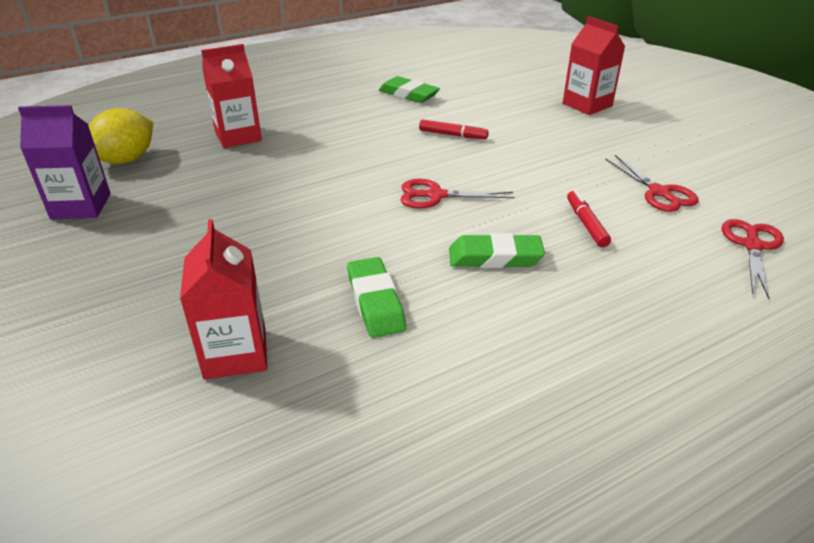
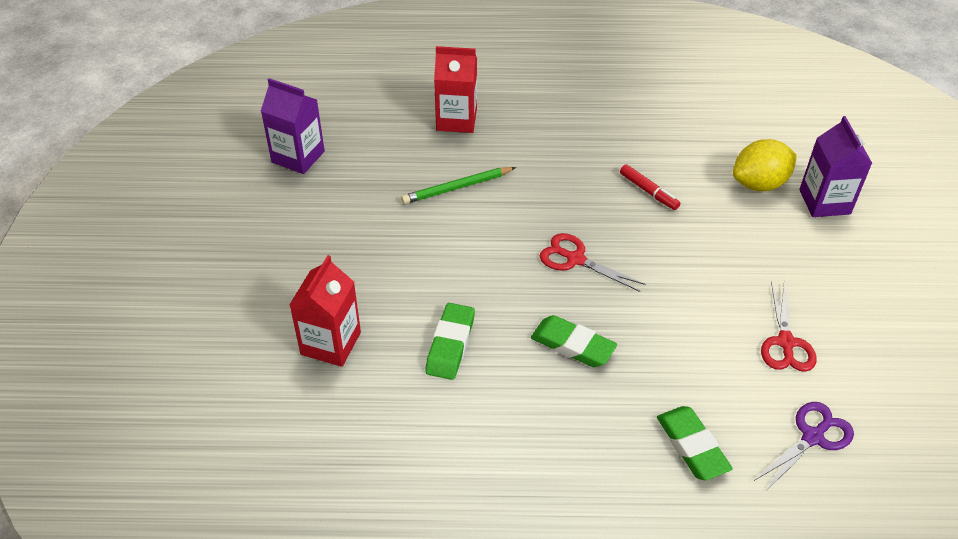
camera: 30 degrees right, 10 degrees up
(126, 160) = (354, 116): yellow lemon -> yellow lemon (759, 184)
(277, 180) = (457, 188): none -> green pencil
(408, 94) = (648, 119): green eraser -> green eraser (692, 446)
(586, 224) = (681, 346): red marker -> none
(587, 105) = (824, 202): red carton -> purple carton
(752, 246) = (812, 437): red scissors -> purple scissors

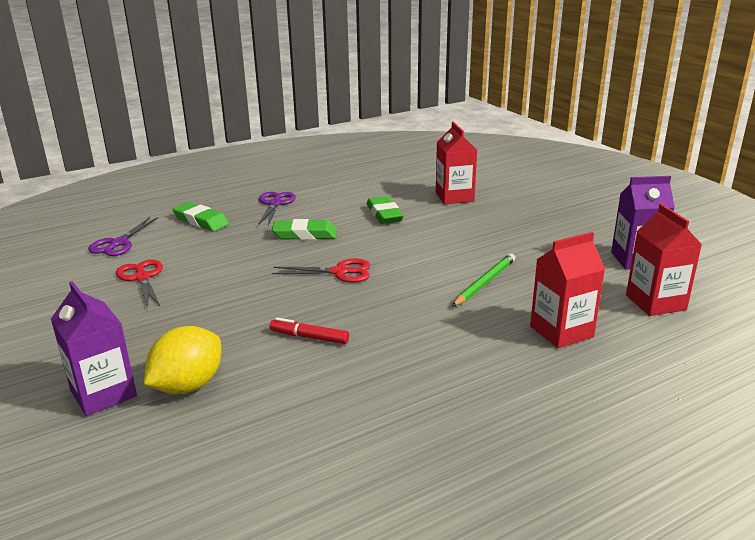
camera: 150 degrees right, 20 degrees down
(355, 113) = (655, 302): none -> red carton
(572, 446) = (275, 204): none -> purple scissors

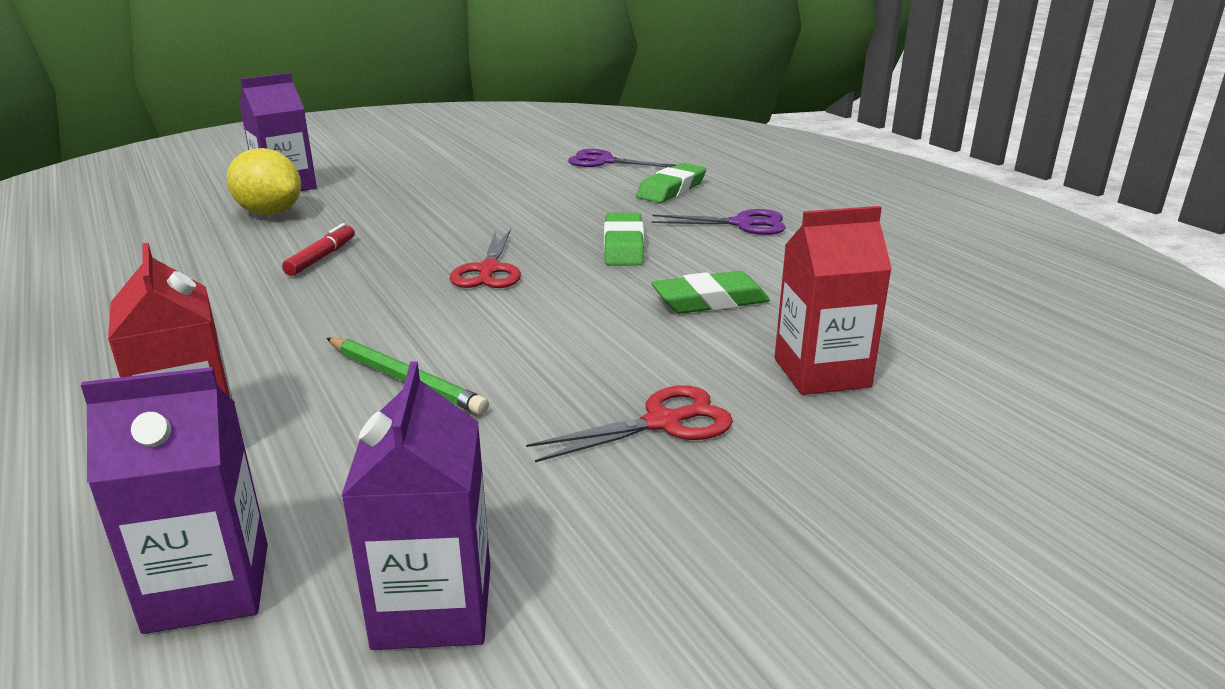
camera: 90 degrees right, 0 degrees up
(142, 278) = (510, 178): red scissors -> red scissors (662, 423)
(655, 302) = (208, 587): red carton -> purple carton

